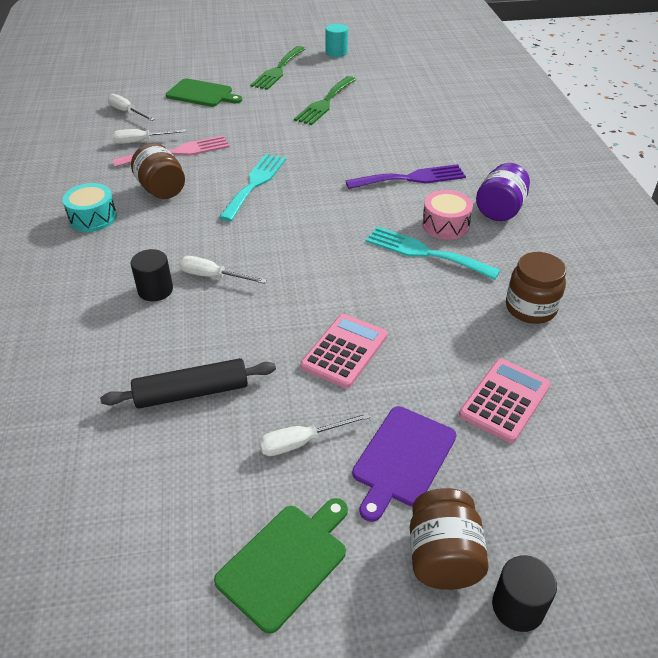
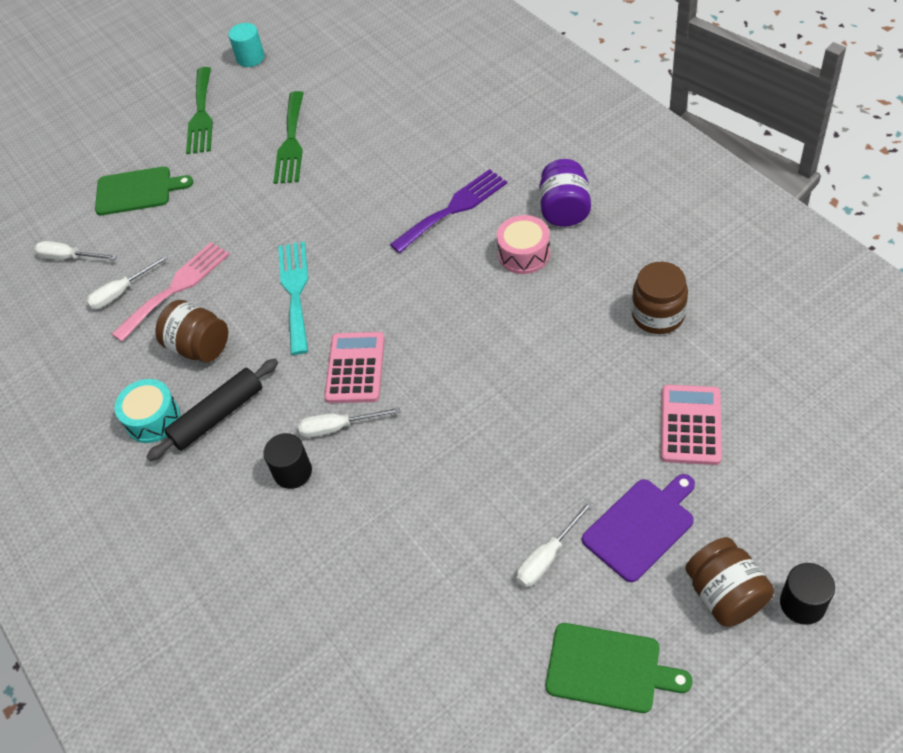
camera: 20 degrees left, 10 degrees up
(192, 392) = (415, 561): black rolling pin -> black rolling pin (217, 416)
(285, 562) = (608, 668): green cutting board -> green cutting board turned 90 degrees clockwise
(344, 351) = (523, 446): pink calculator -> pink calculator (355, 368)
(402, 459) = (641, 526): purple cutting board -> purple cutting board turned 135 degrees counterclockwise
(425, 253) = (525, 297): turquoise fork -> none

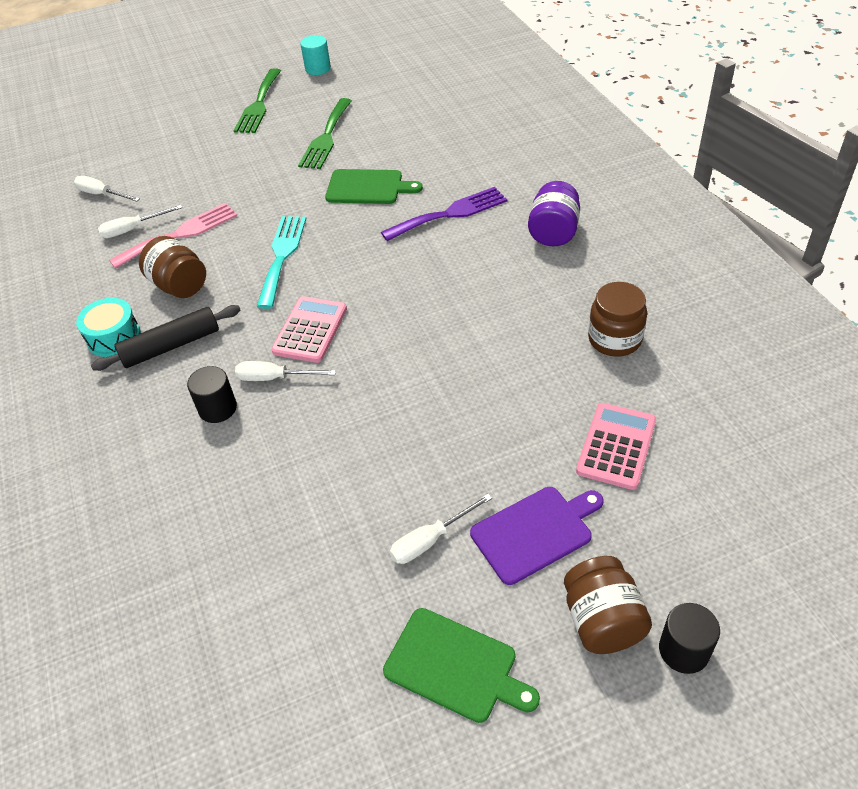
camera: 10 degrees right, 5 degrees down
(137, 191) = (181, 153): green cutting board -> green cutting board (368, 187)
(524, 254) = (502, 262): pink drum -> none

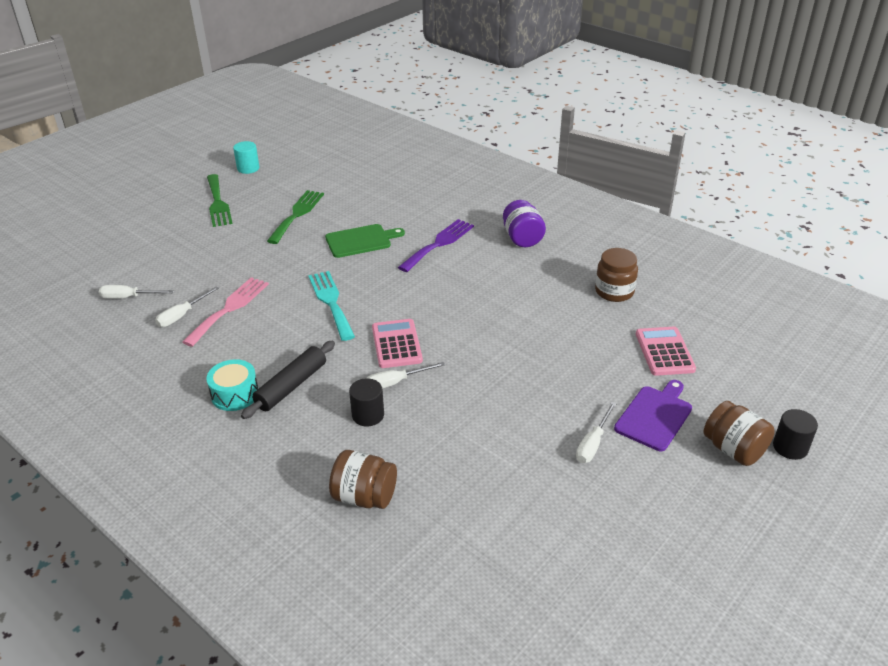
camera: 30 degrees left, 10 degrees down
(179, 285) = (261, 343): brown jar -> brown jar (364, 497)
(326, 137) = (297, 214): green fork -> green fork turned 150 degrees counterclockwise
(455, 666) = (668, 508): green cutting board -> none

